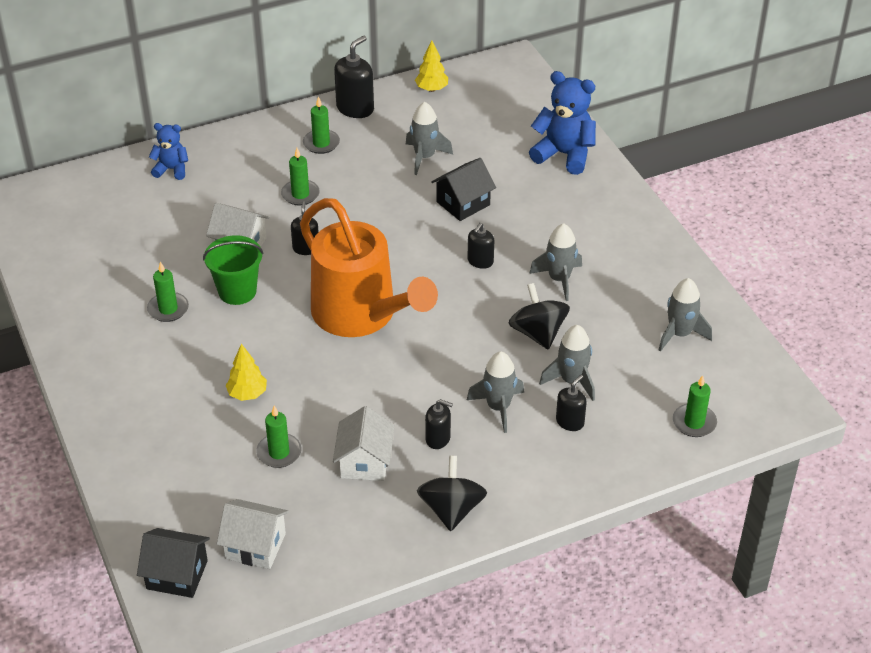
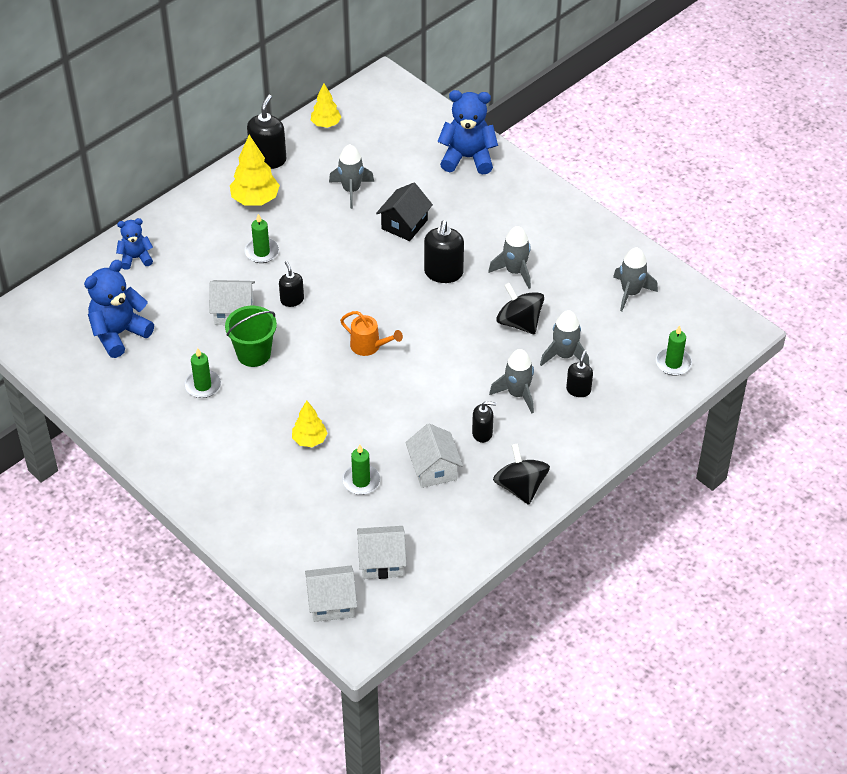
camera: 20 degrees left, 5 degrees up
(114, 236) = (119, 333): none -> blue teddy bear
(177, 574) = (331, 603): black house -> white house
(321, 143) = (255, 200): green candle -> yellow tree
(362, 315) = (369, 346): orange watering can -> orange watering can, size x0.40
(480, 261) = (443, 273): black soap dispenser -> black soap dispenser, size x1.65

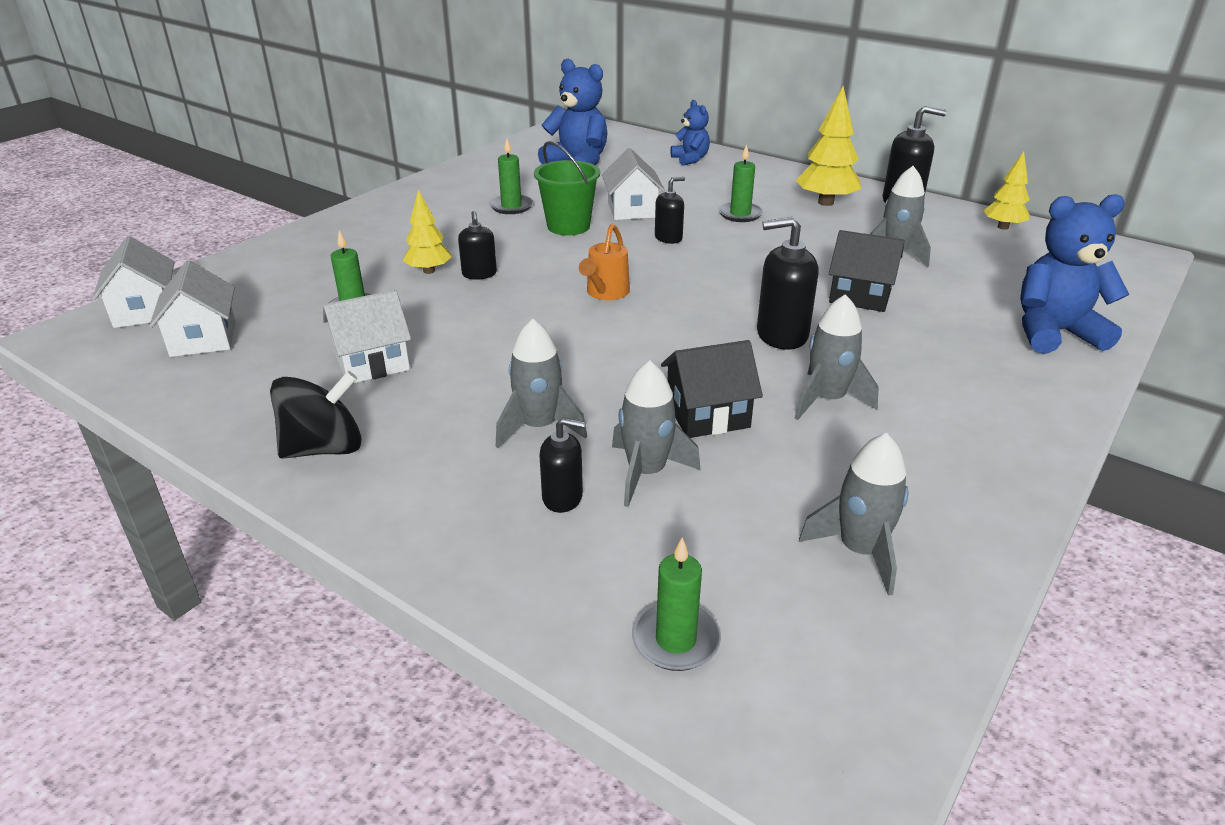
camera: 80 degrees right, 15 degrees down
(467, 158) = (1054, 333): blue teddy bear -> blue teddy bear turned 90 degrees counterclockwise
(482, 433) = (446, 399): black soap dispenser -> black soap dispenser (479, 274)
(519, 322) = (707, 415): black spinning top -> black house

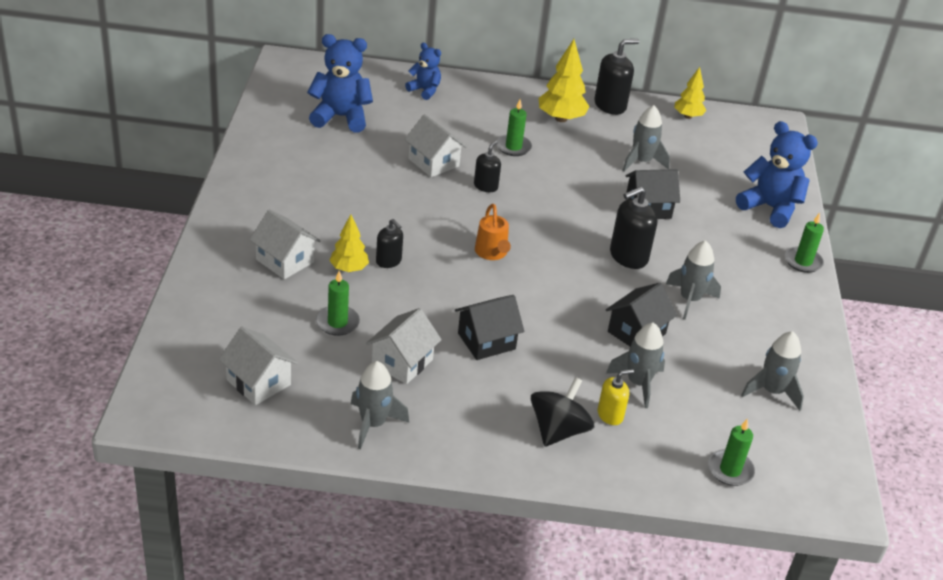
camera: 35 degrees left, 5 degrees up
(145, 311) = (179, 373): white house -> white house (285, 261)
(324, 448) = (446, 434): black spinning top -> black spinning top (558, 430)
(496, 370) = (486, 341): none -> black house
(511, 206) = (339, 183): green candle -> green candle (803, 261)
(539, 427) = (553, 374): grey rocket -> grey rocket (373, 424)
(562, 497) = (610, 415): black soap dispenser -> yellow soap dispenser
(568, 226) = (404, 193): green bucket -> none
(1054, 333) = (770, 208): blue teddy bear -> blue teddy bear turned 75 degrees clockwise

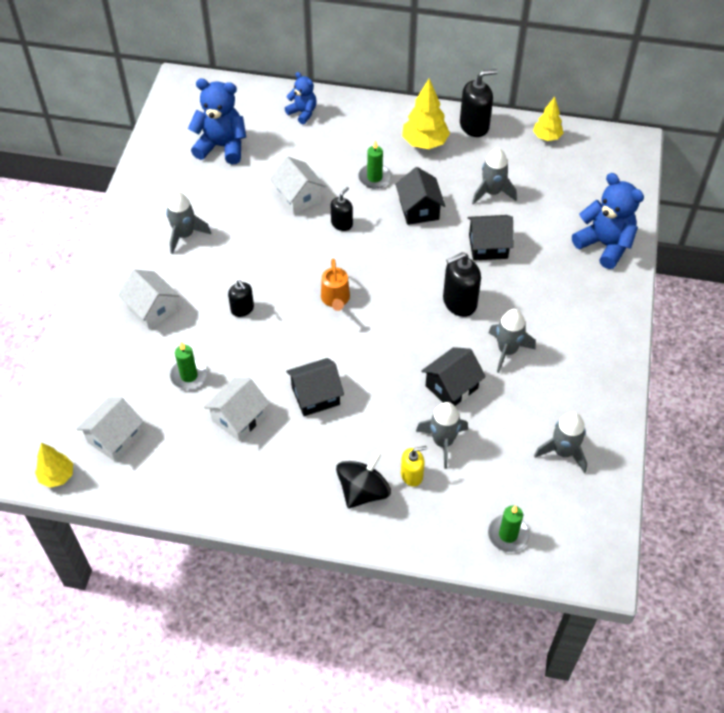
camera: 10 degrees right, 15 degrees up
(258, 382) = (114, 438): white house -> white house turned 75 degrees clockwise
(349, 269) = (206, 318): yellow tree -> yellow tree (57, 476)
(373, 424) = (205, 482): grey rocket -> grey rocket (184, 235)
(567, 175) = (419, 209): none -> black house
(803, 261) = (623, 307): green candle -> none

